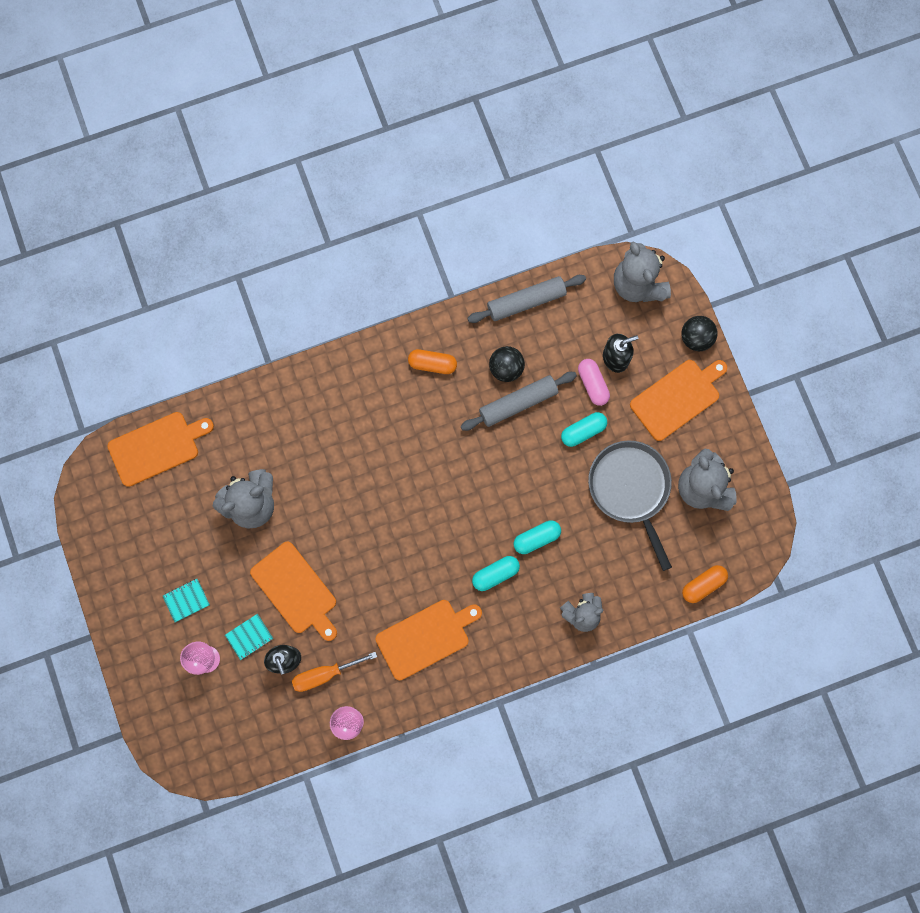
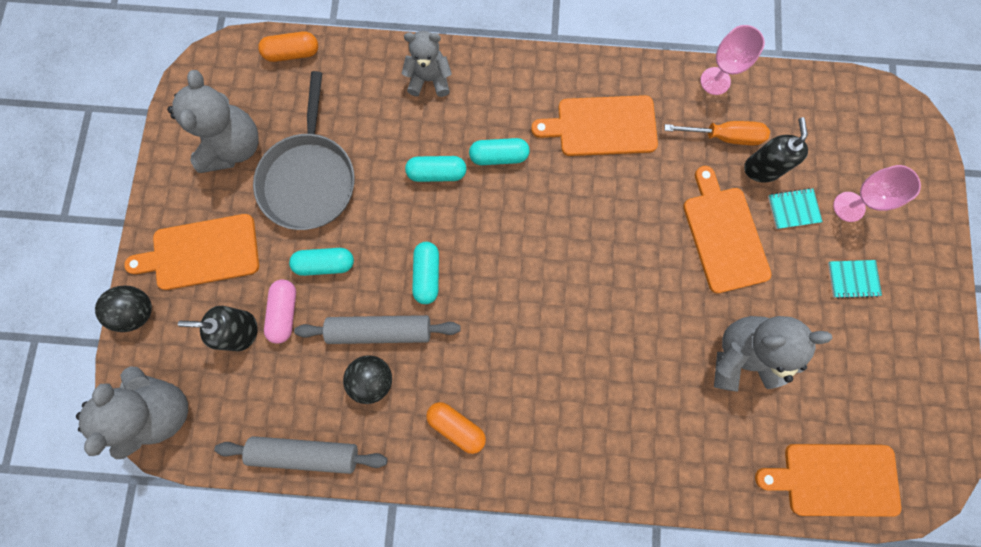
camera: 155 degrees left, 0 degrees up
(505, 457) = (427, 275): none -> turquoise capsule

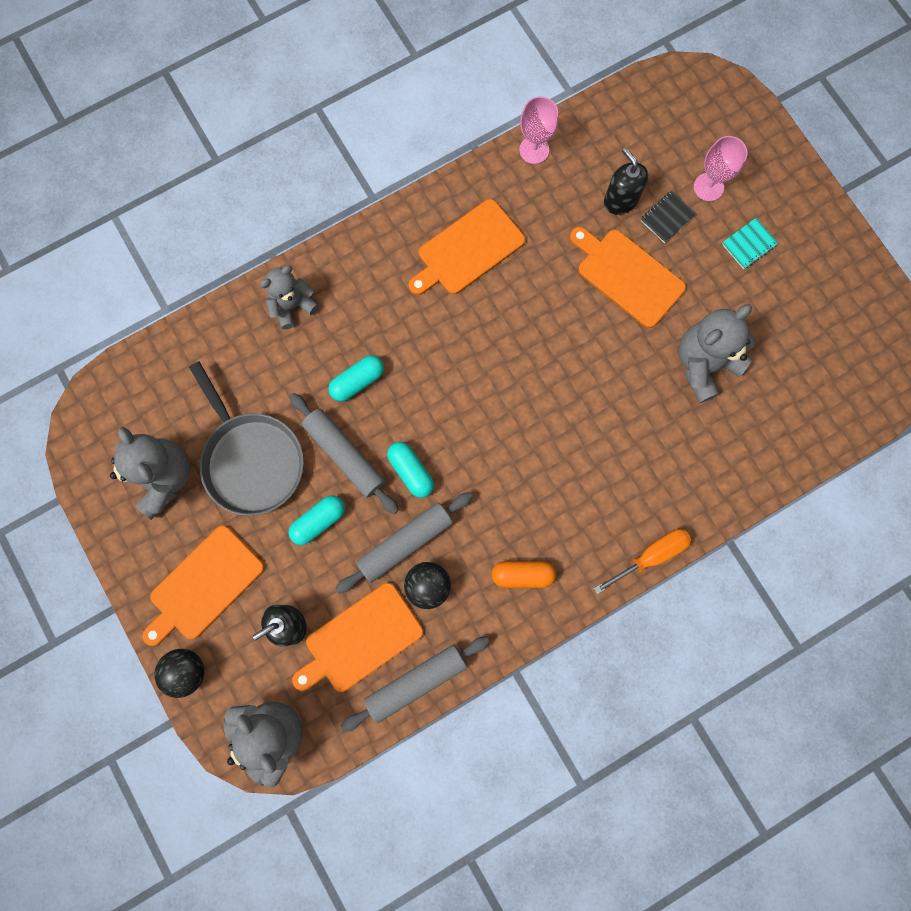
camera: 35 degrees left, 0 degrees up
(285, 312) = (314, 584): pink capsule -> none
(293, 53) = (153, 361): orange capsule -> none
(384, 225) = (344, 455): none -> grey rolling pin
(499, 156) = (399, 332): turquoise capsule -> none
(724, 137) = (573, 193): orange screwdriver -> orange screwdriver (650, 556)
(793, 209) = (667, 217): turquoise notebook -> black notebook
(835, 479) = (835, 410): orange cutting board -> orange cutting board (360, 639)

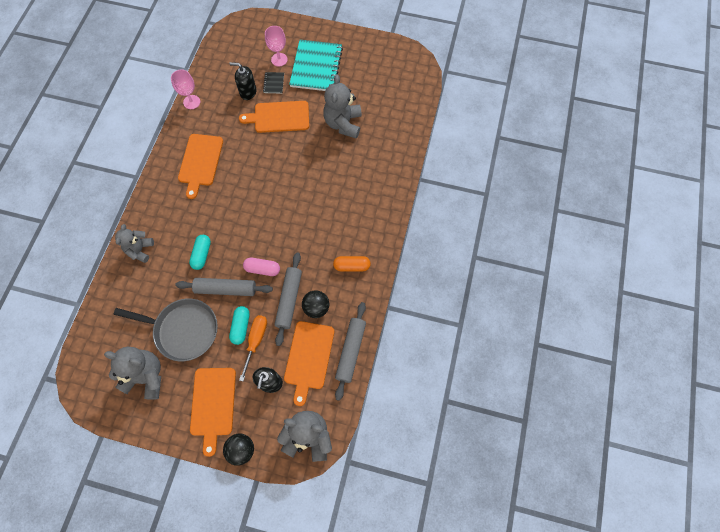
camera: 45 degrees left, 10 degrees down
(411, 471) = (262, 269): turquoise capsule -> pink capsule
(522, 574) = (352, 266): orange capsule -> orange capsule turned 45 degrees clockwise
(650, 556) = (395, 212): orange screwdriver -> orange screwdriver (256, 341)
(749, 244) = (316, 67): turquoise notebook -> turquoise notebook, size x2.34

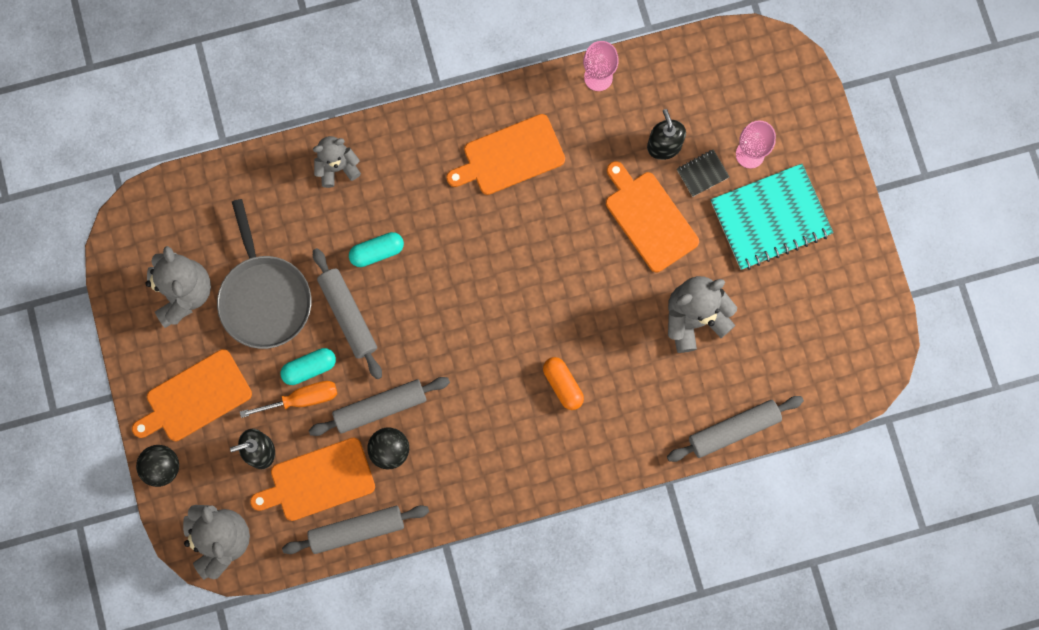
camera: 60 degrees right, 10 degrees up
(262, 269) = (402, 345): pink capsule -> none
(352, 266) = (475, 463): orange capsule -> orange capsule (563, 385)
(410, 136) = (733, 429): none -> grey rolling pin

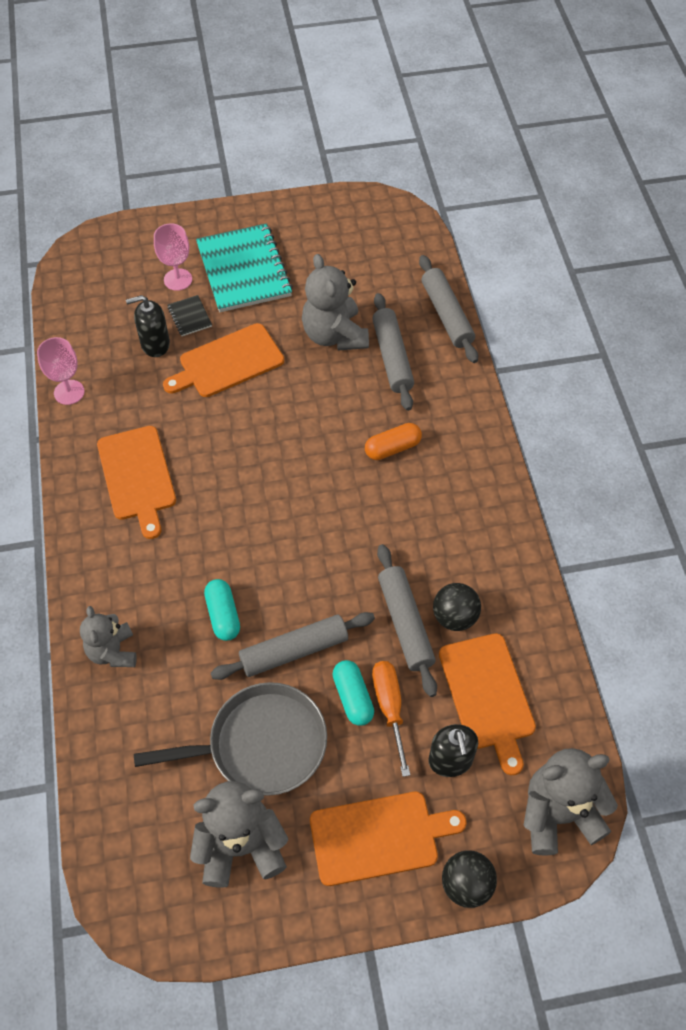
camera: 85 degrees left, 20 degrees down
(195, 398) = (379, 837): orange cutting board -> orange cutting board turned 75 degrees counterclockwise
(356, 530) = (545, 657): grey rolling pin -> grey rolling pin (392, 357)

